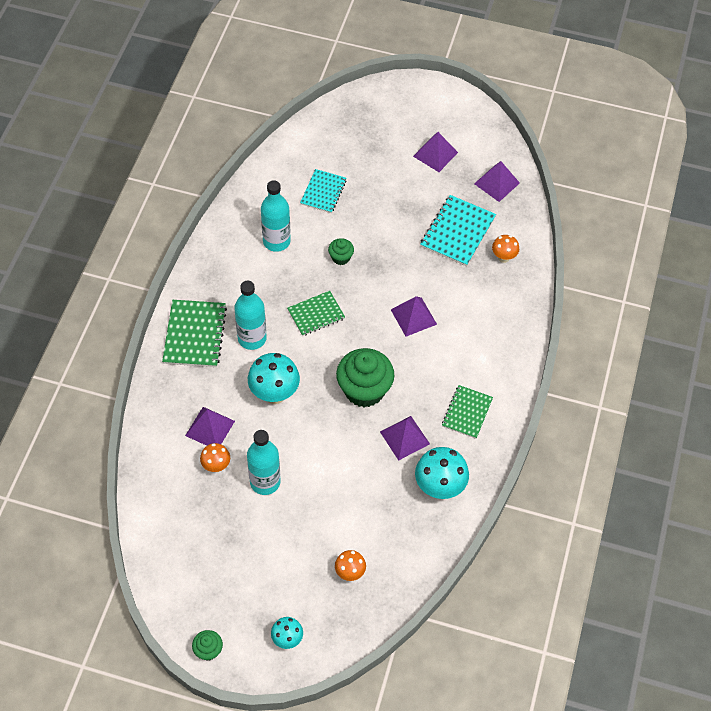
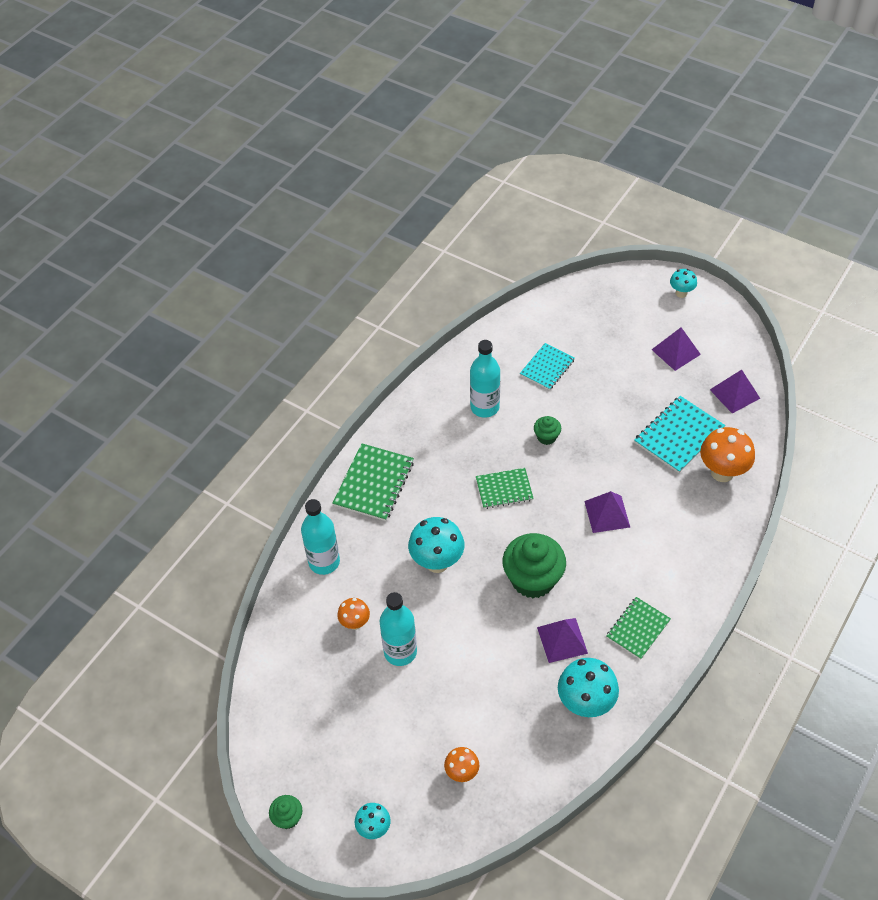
camera: 20 degrees right, 5 degrees down
(210, 428) = (360, 582): purple pyramid -> none
(252, 338) = (431, 500): turquoise bottle -> turquoise bottle (324, 562)
(426, 97) = (681, 293): none -> turquoise mushroom
(503, 257) = (722, 472): orange mushroom -> orange mushroom, size x1.77

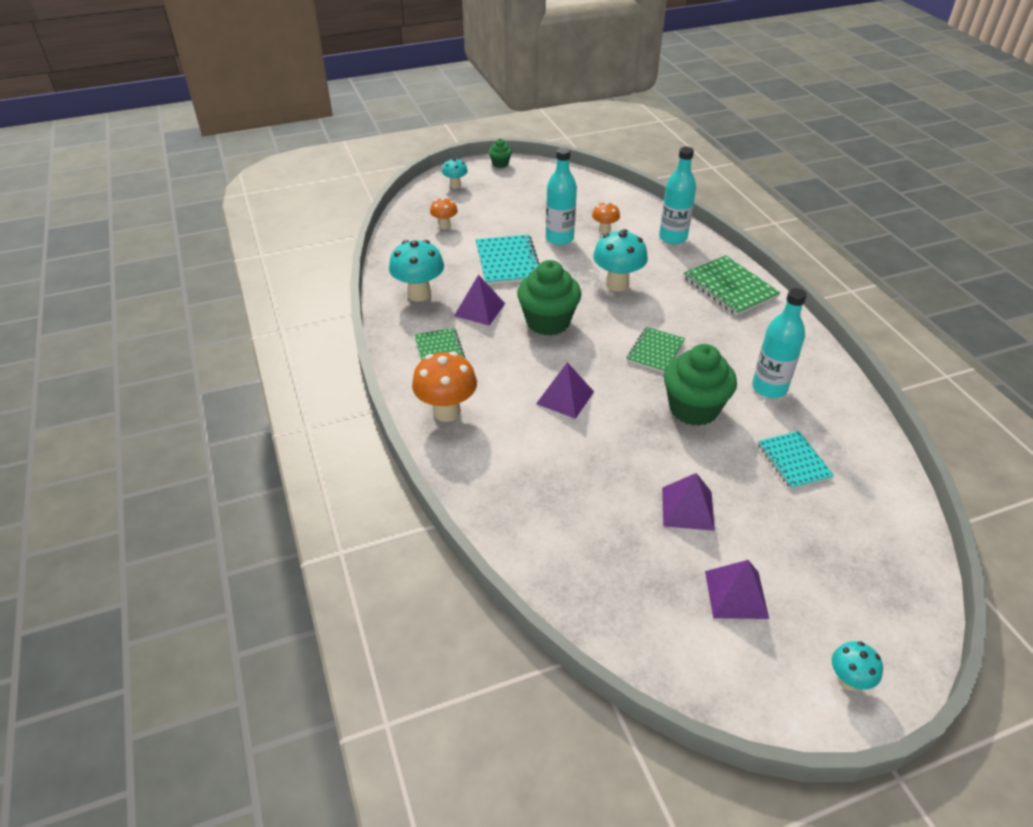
camera: 125 degrees right, 10 degrees down
(546, 437) = (693, 408): green cupcake -> green cupcake, size x2.10
(678, 435) = (606, 508): turquoise notebook -> turquoise notebook (508, 262)
(722, 472) = (526, 510): orange mushroom -> orange mushroom (447, 412)
(734, 394) = (620, 605): purple pyramid -> purple pyramid (687, 508)

